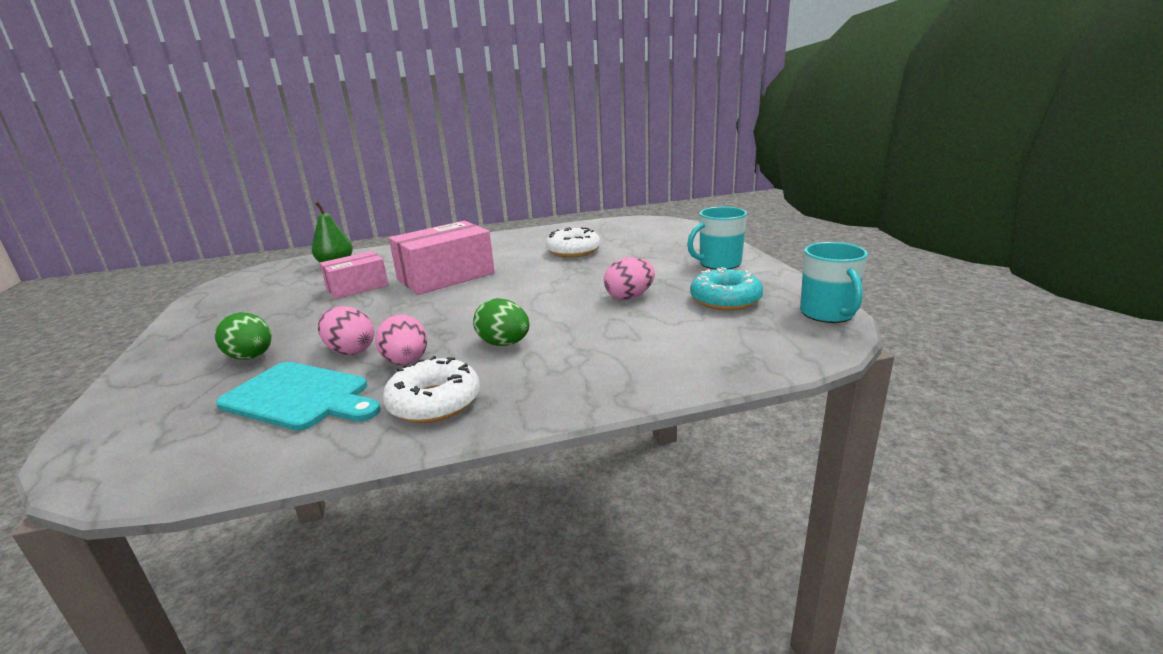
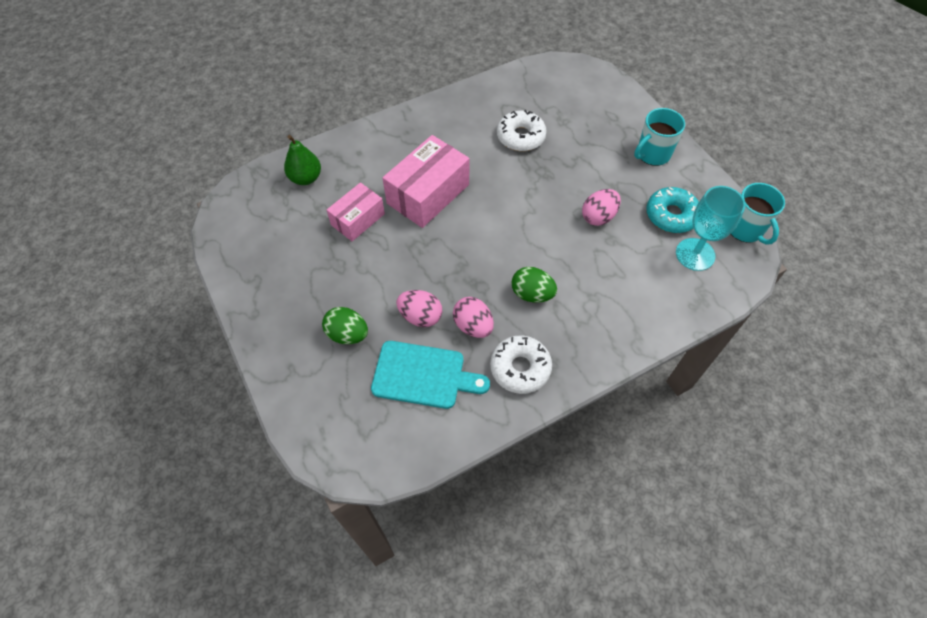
camera: 15 degrees left, 35 degrees up
(747, 328) = (695, 254): none -> turquoise goblet

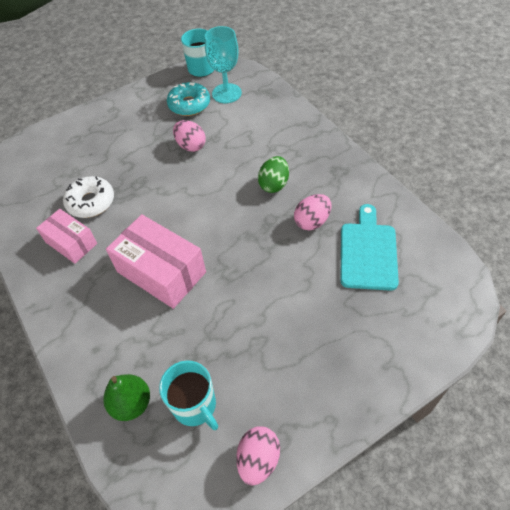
camera: 90 degrees left, 5 degrees down
(347, 334) = (339, 319): green egg -> none
(358, 219) = (195, 334): pink box -> pink box (71, 243)
(420, 316) = (309, 261): pink egg -> pink egg (258, 459)
(520, 368) = (346, 188): white donut -> none
(652, 154) = (123, 114): turquoise mug -> turquoise mug (195, 406)

